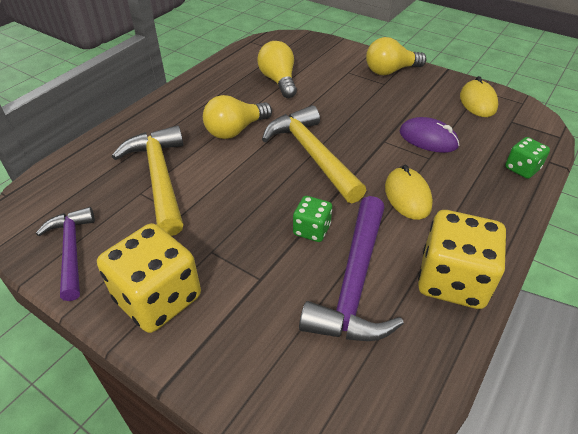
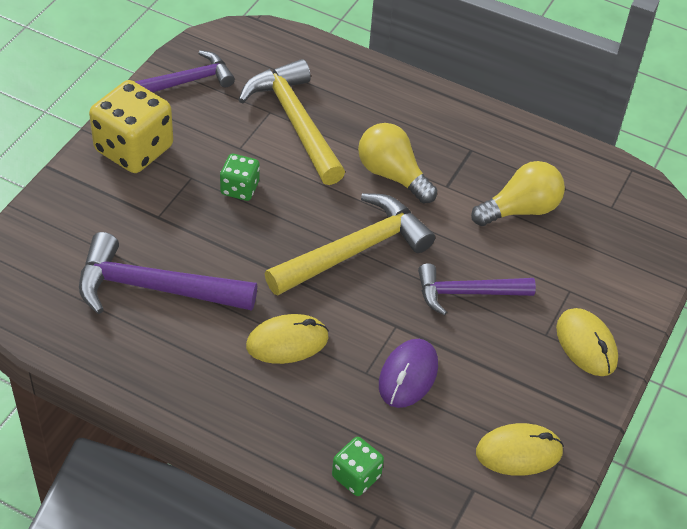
camera: 80 degrees right, 5 degrees up
(159, 178) = (295, 122): yellow hammer -> yellow hammer turned 90 degrees counterclockwise
(312, 230) = (225, 253): green dice -> green dice (240, 188)
(352, 108) = (467, 293): none -> purple hammer
(390, 71) = (586, 345): yellow light bulb -> yellow mouse
(452, 280) = (159, 369): yellow dice -> none

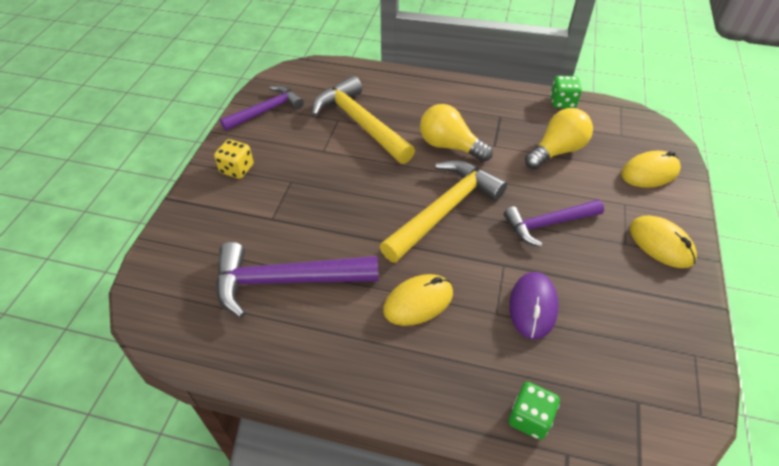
camera: 10 degrees left, 0 degrees up
(134, 149) = (237, 169): yellow dice -> yellow dice, size x0.53
(240, 188) = (333, 181): green dice -> green dice (562, 102)
(519, 452) = (658, 354): yellow mouse -> yellow mouse (649, 172)

